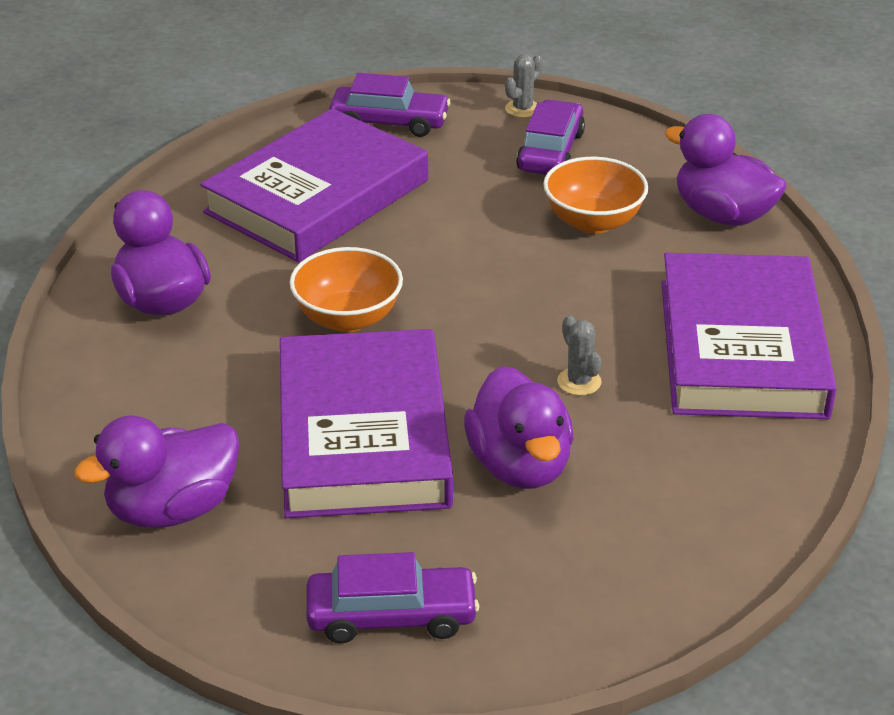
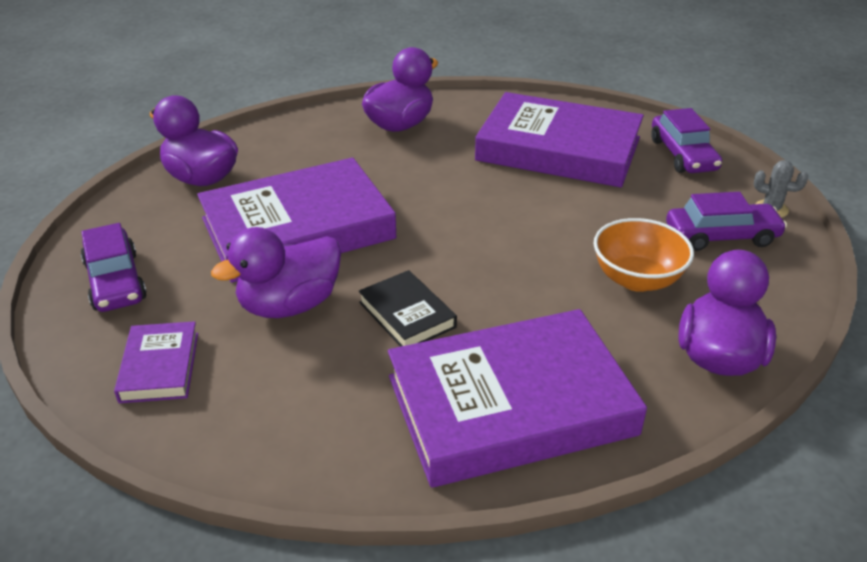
camera: 70 degrees right, 0 degrees up
(348, 318) = (424, 193): orange bowl -> none
(579, 382) = (407, 314): grey cactus -> black book
(587, 585) = (160, 367): none -> purple book

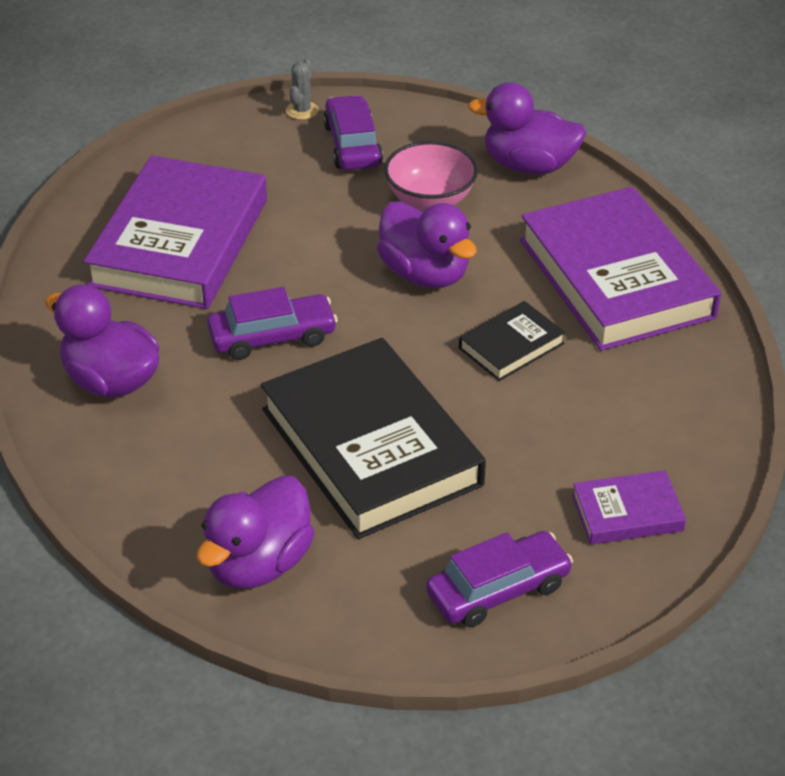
camera: 95 degrees left, 5 degrees up
(289, 305) = (512, 432): purple duck -> purple duck (425, 274)
(298, 228) = (371, 447): purple book -> black book
(637, 279) = (430, 201): orange bowl -> pink bowl
(682, 155) = (194, 153): purple car -> purple car (272, 337)

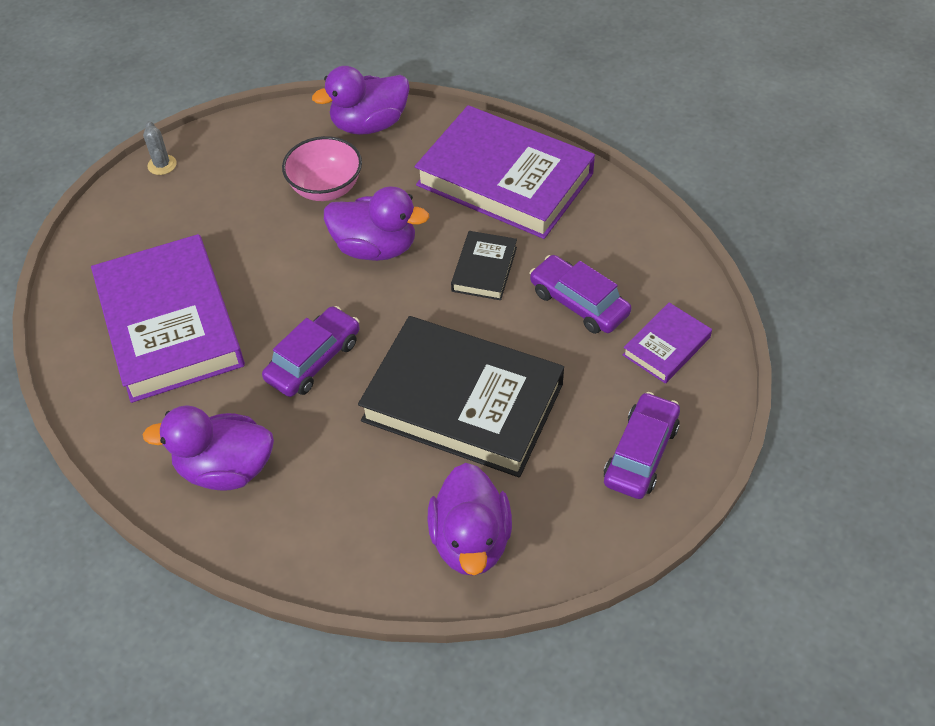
camera: 35 degrees left, 10 degrees up
(352, 145) = (228, 173): purple car -> purple car (579, 303)

